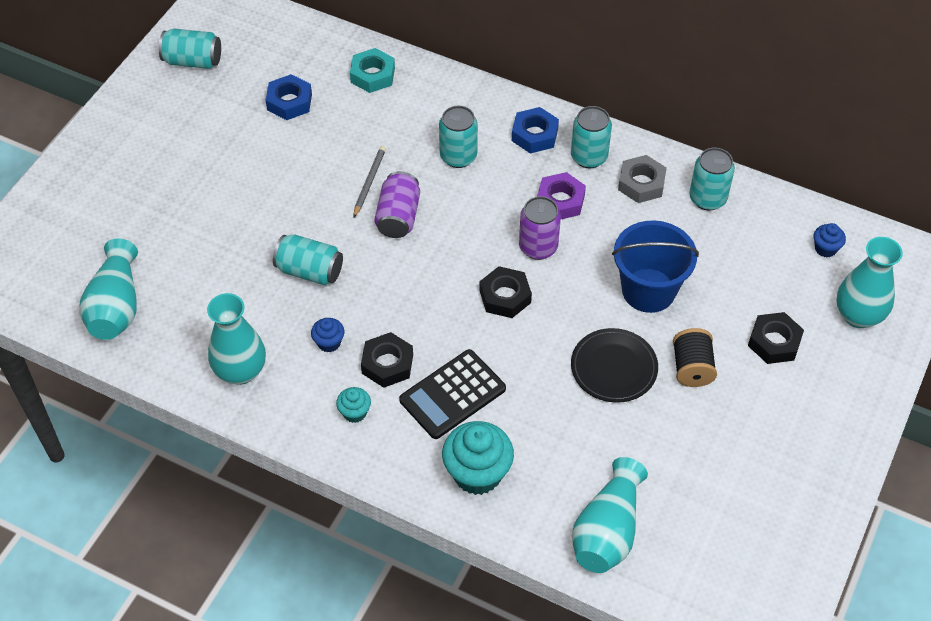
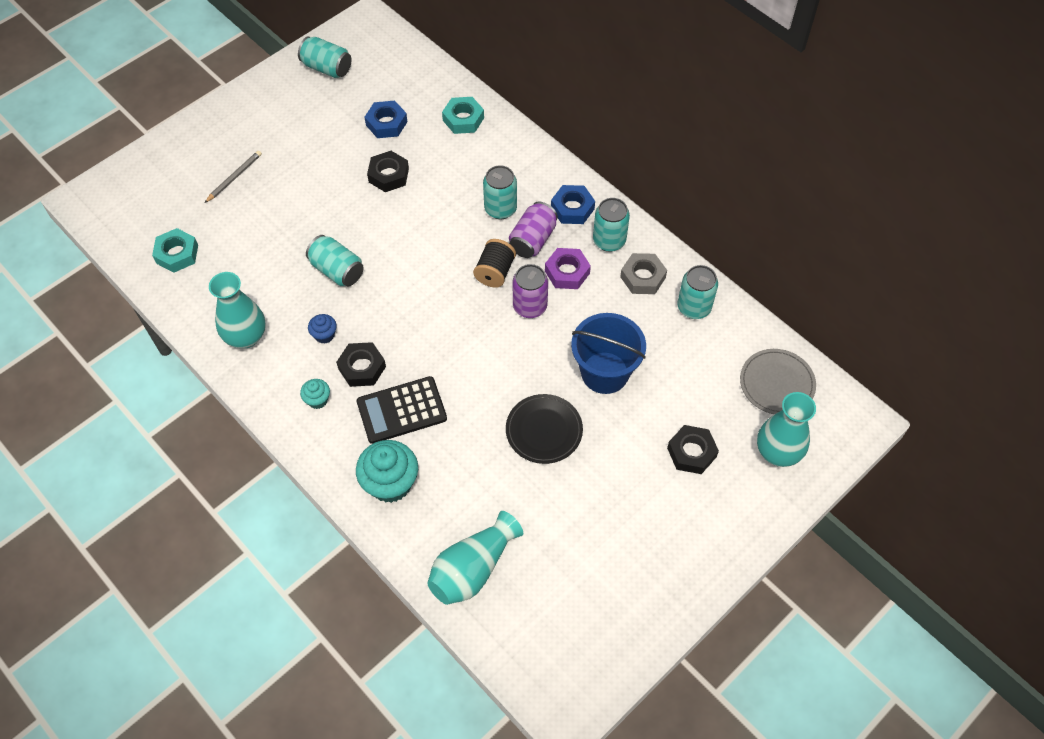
camera: 20 degrees right, 5 degrees up
(116, 306) = (177, 254): turquoise vase -> turquoise nut
(369, 182) = (418, 210): grey pencil -> grey pencil (234, 178)
(398, 217) = (428, 246): purple can -> purple can (533, 240)
(505, 296) = (483, 340): black nut -> black nut (388, 175)
(692, 368) = (609, 452): black spool -> black spool (495, 272)
(825, 249) = (776, 383): blue cupcake -> grey plate

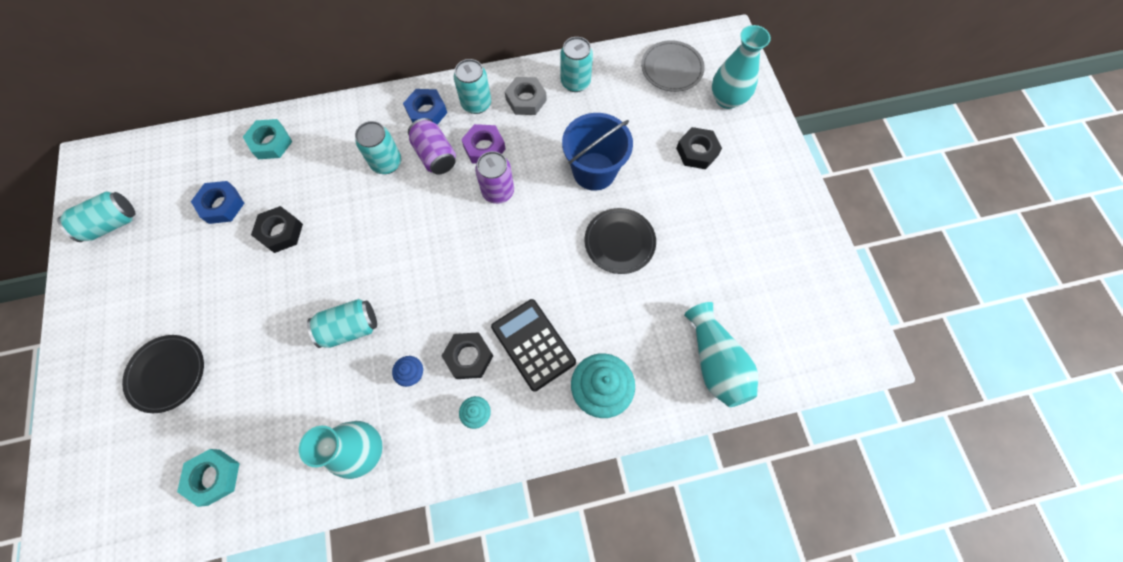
camera: 60 degrees left, 10 degrees up
(234, 178) = (167, 374): grey pencil -> black plate
(401, 410) = (533, 344): black calculator -> black calculator turned 135 degrees clockwise
(495, 272) = (446, 200): black spool -> none

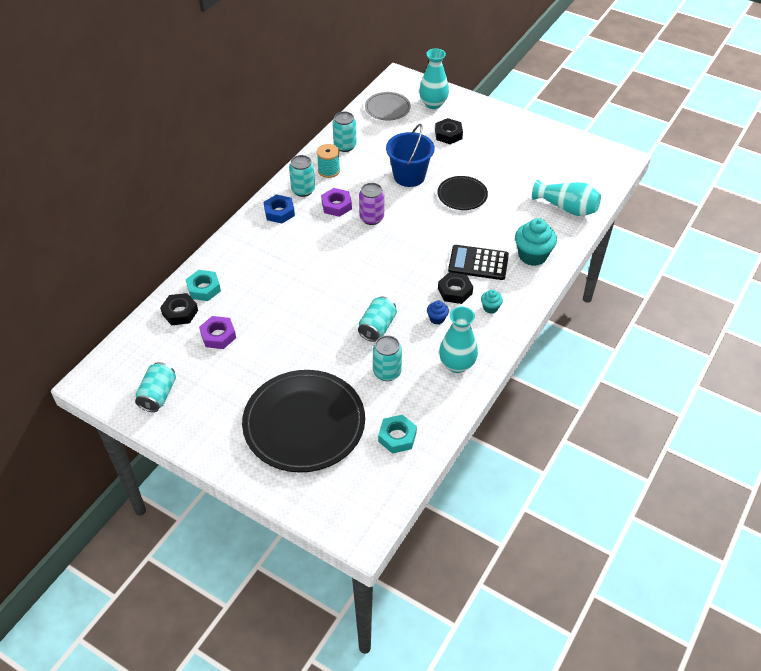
camera: 45 degrees left, 20 degrees down
(167, 374) = (304, 423): black plate -> black plate, size x1.97
(222, 205) = (218, 335): blue nut -> purple nut
(280, 232) = (274, 320): black nut -> black nut (180, 312)
(386, 163) = (290, 249): turquoise can -> turquoise can (387, 372)
(435, 155) = (314, 227): purple can -> none
(526, 100) = (329, 170): grey nut -> turquoise spool

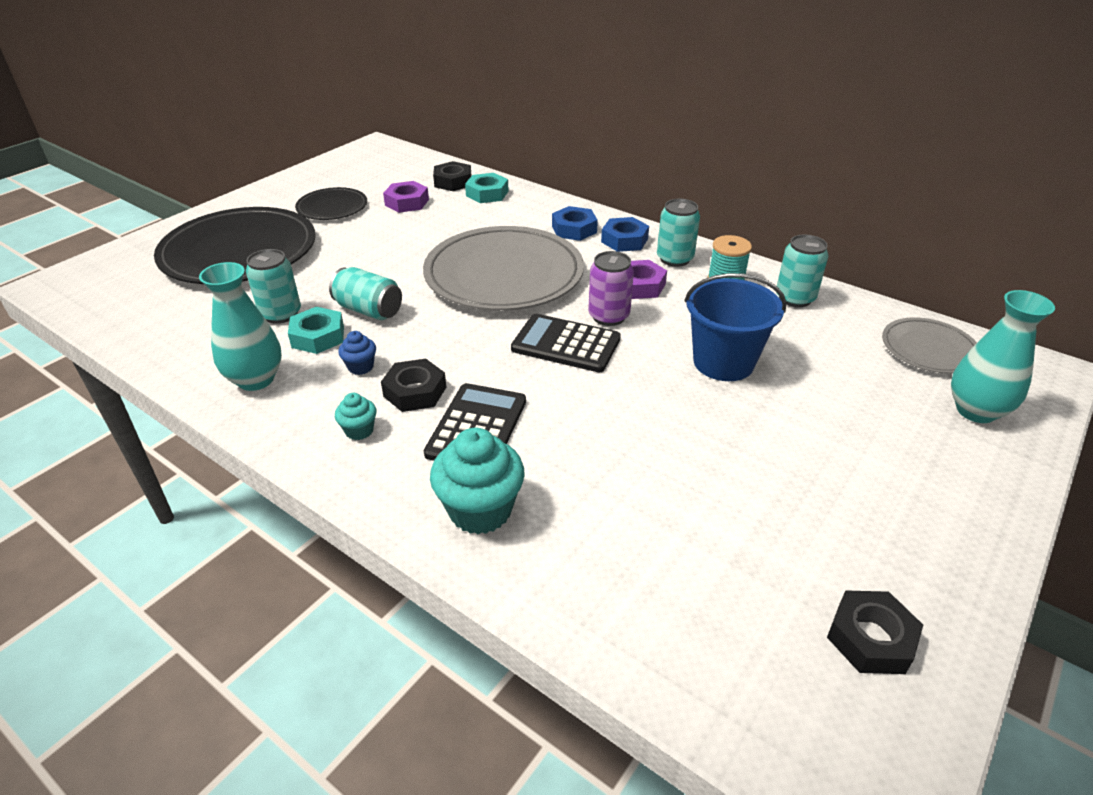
camera: 95 degrees right, 10 degrees down
(158, 395) = (338, 174): turquoise can -> none
(264, 237) = (574, 229): none -> blue nut
(327, 267) = (504, 274): none -> grey plate
(397, 437) = (166, 316): turquoise nut -> turquoise nut (318, 336)
(401, 234) = (566, 344): none -> black calculator
(448, 134) = (872, 424): black nut -> black nut (870, 638)
(462, 195) = (673, 425): black plate -> black plate (332, 207)
(566, 208) = (635, 602): turquoise vase -> none

